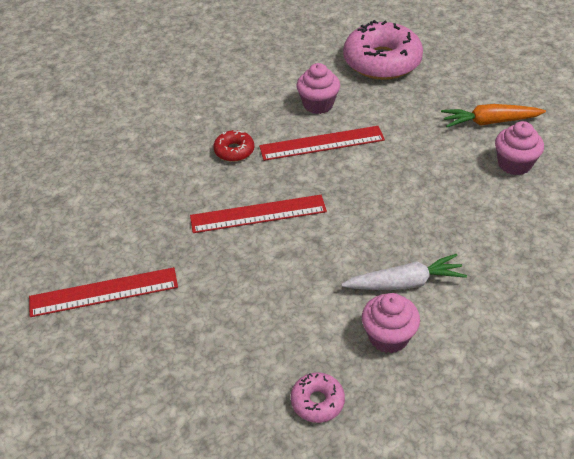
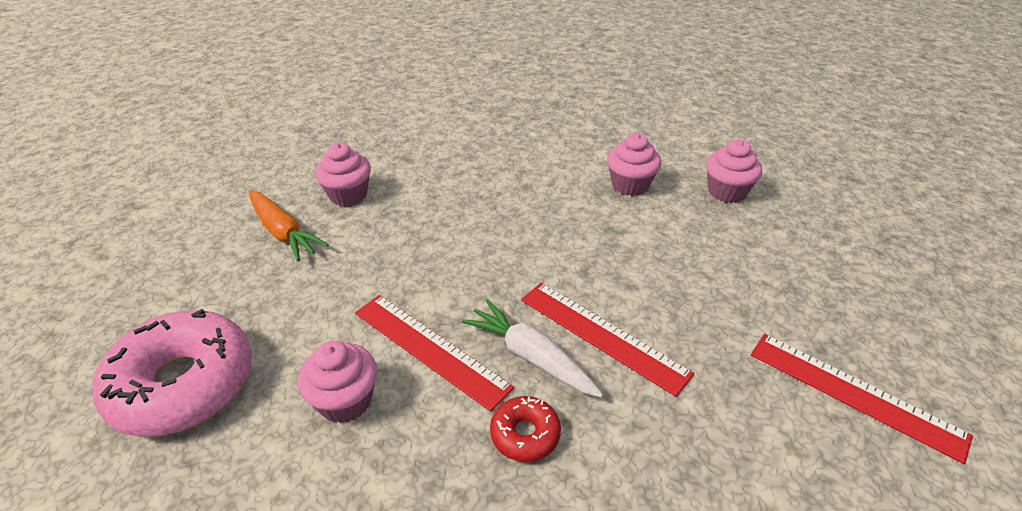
camera: 130 degrees left, 5 degrees down
(317, 402) = (726, 192): pink donut -> pink cupcake
(404, 283) = (569, 198): white carrot -> white carrot (531, 357)

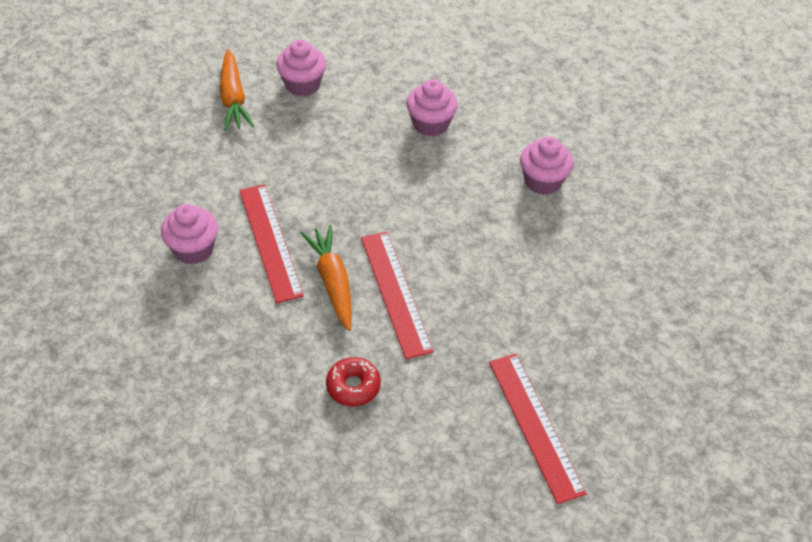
camera: 30 degrees right, 10 degrees up
(183, 384) = (106, 188): pink donut -> none
(525, 434) = (286, 328): red donut -> red donut (353, 386)
(531, 357) = (332, 282): white carrot -> orange carrot
(726, 192) = (624, 228): pink cupcake -> pink cupcake (430, 124)

